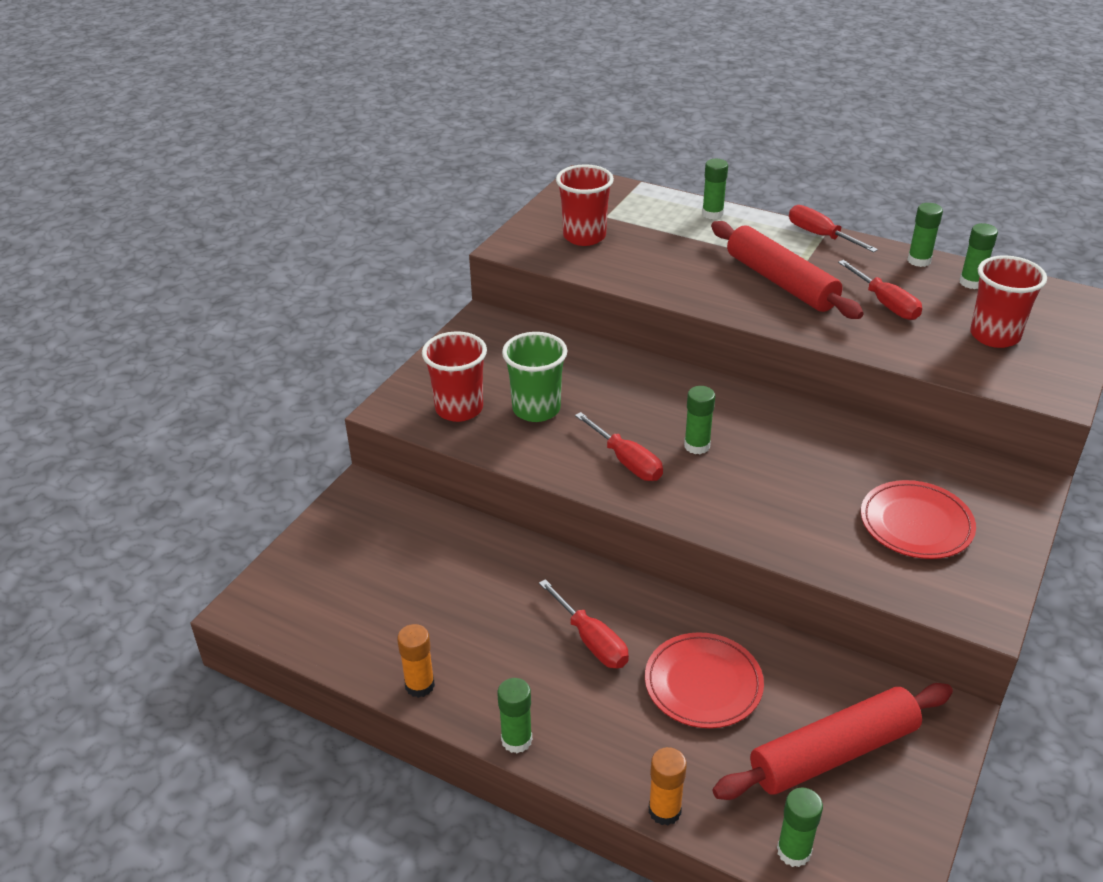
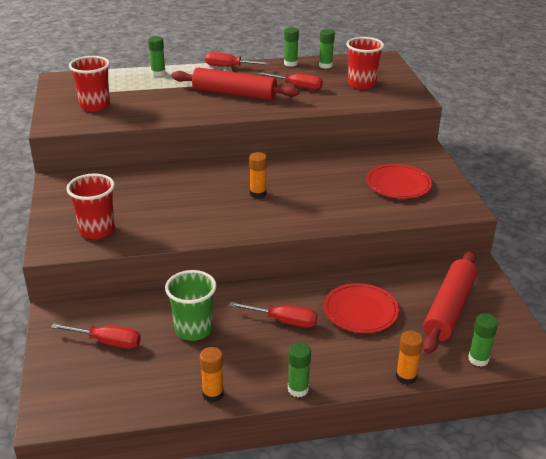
camera: 40 degrees left, 5 degrees down
(536, 409) = (146, 212): green cup -> green cup (193, 329)
(626, 461) = (229, 216): red screwdriver -> red screwdriver (107, 342)
(697, 446) = (258, 194): green glue stick -> orange glue stick

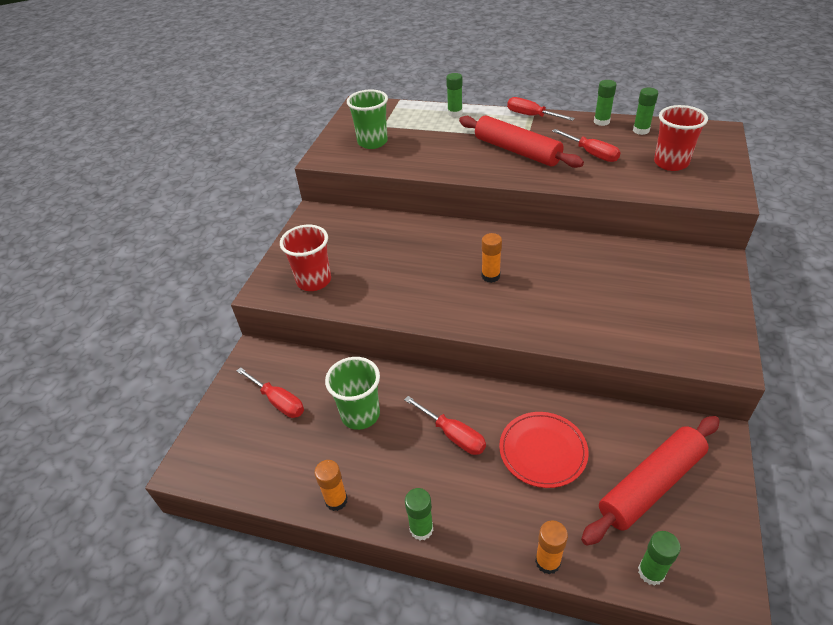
camera: 30 degrees right, 10 degrees up
(95, 106) = (372, 142): red cup -> green cup
(398, 184) = (658, 303): red plate -> none

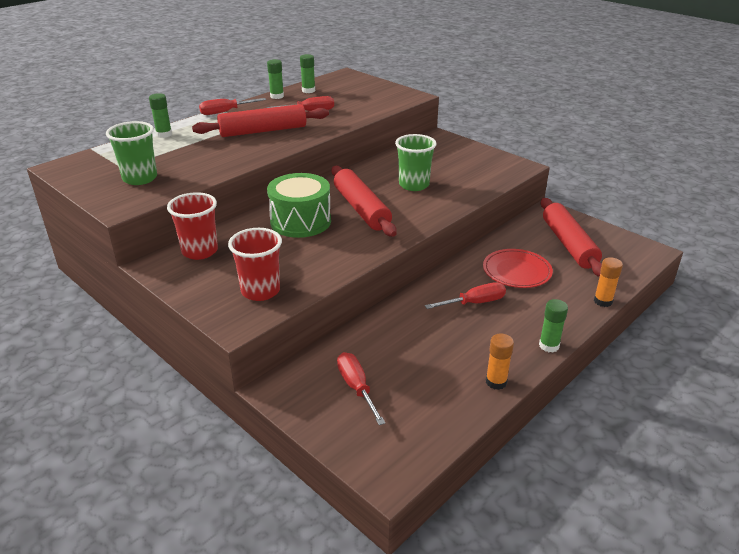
camera: 65 degrees left, 10 degrees down
(278, 401) = (357, 388): red screwdriver -> red screwdriver turned 90 degrees counterclockwise
(360, 414) = (416, 342): green cup -> green cup (414, 185)
(434, 251) = (300, 221): none -> green drum
(490, 276) = (361, 209): orange glue stick -> red rolling pin
(651, 572) = (627, 268): green glue stick -> none
(671, 163) = (358, 96): red cup -> red cup (200, 251)

